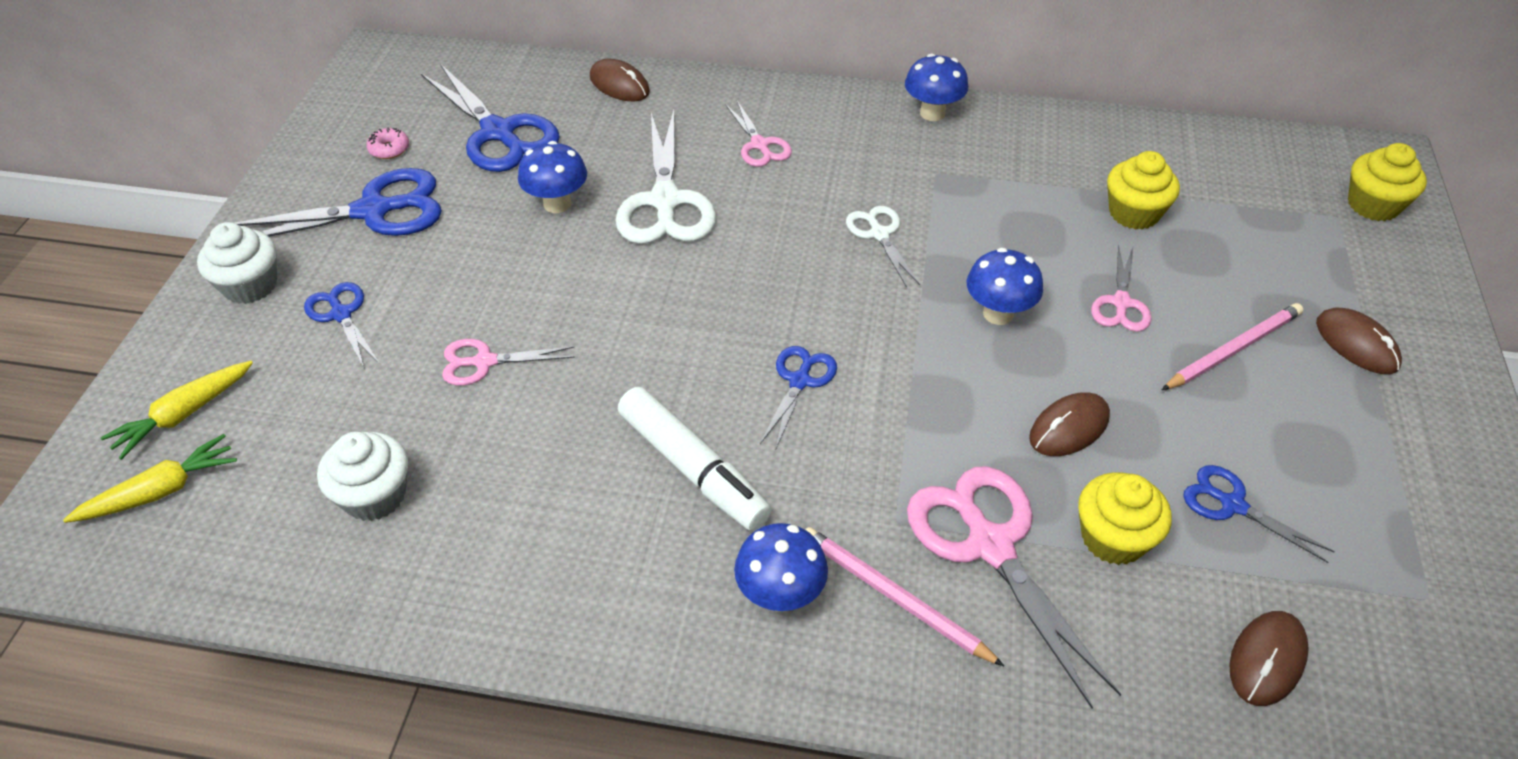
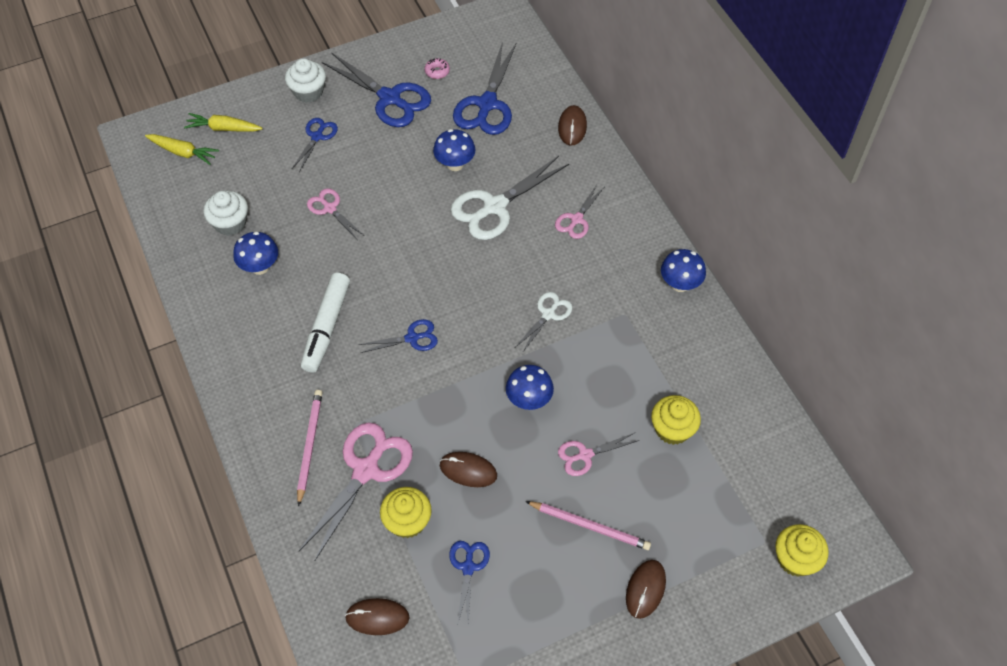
camera: 55 degrees right, 10 degrees up
(780, 595) = (281, 401): blue mushroom -> blue mushroom (260, 267)

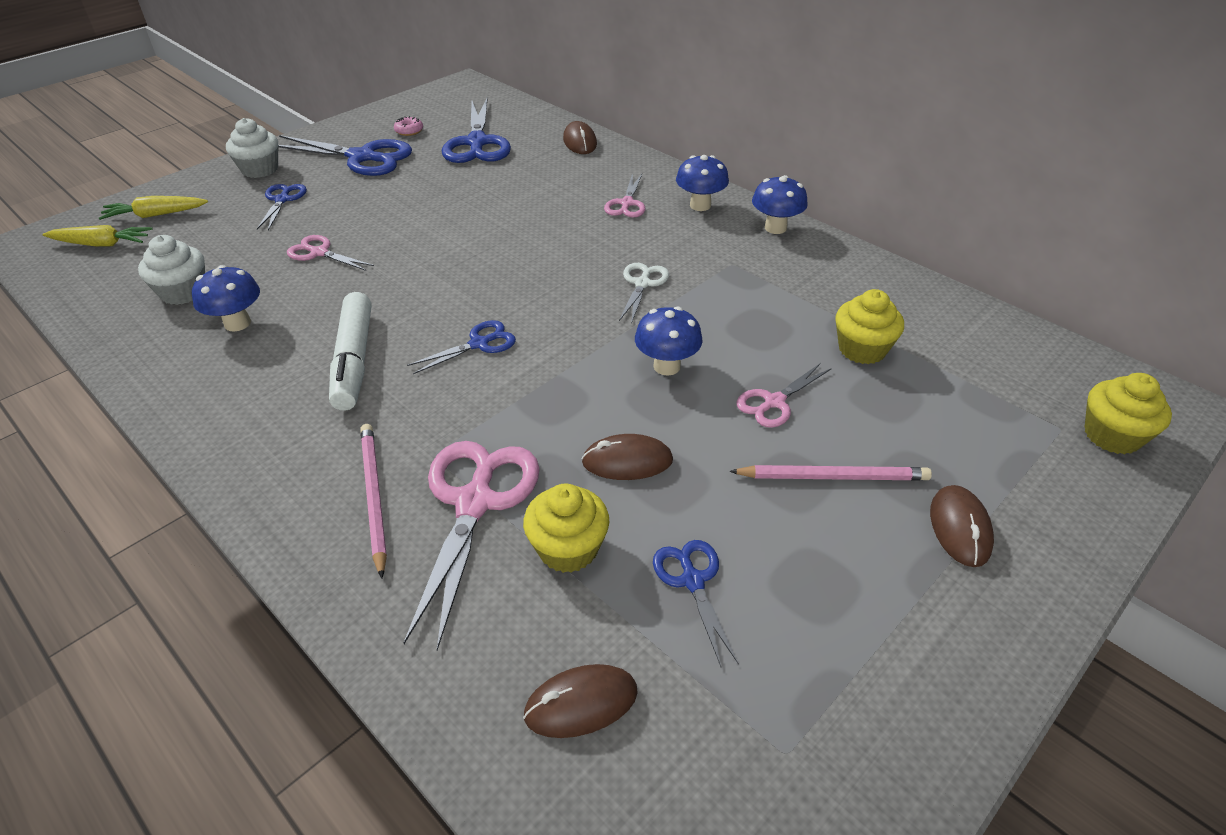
camera: 20 degrees left, 15 degrees down
(455, 164) = (462, 190): blue mushroom -> blue mushroom (700, 205)
(494, 207) = (526, 212): white scissors -> none

